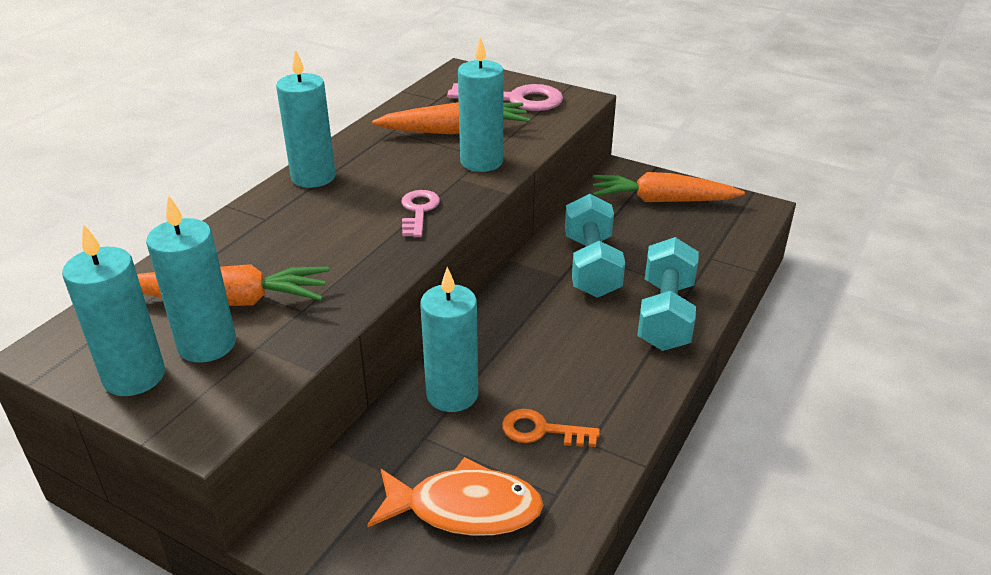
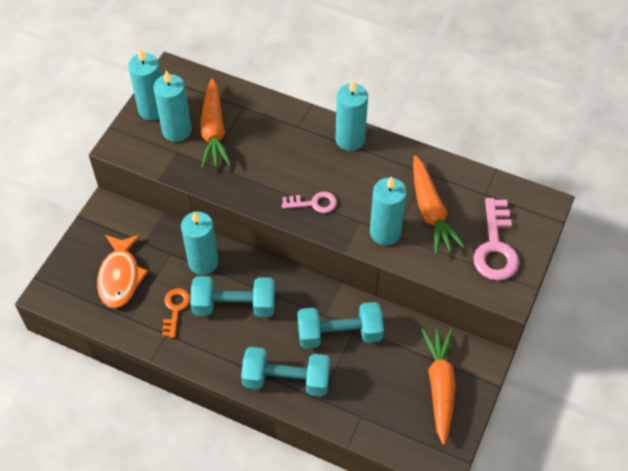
camera: 85 degrees right, 20 degrees up
(540, 361) = (234, 306): none -> turquoise dumbbell

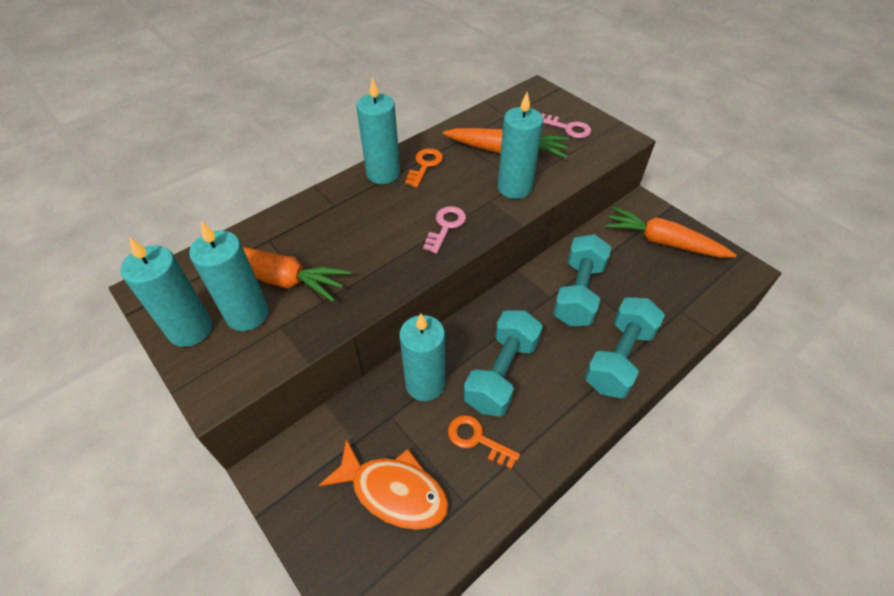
camera: 65 degrees left, 5 degrees down
(376, 162) = (425, 165): none -> orange key
(495, 247) = (567, 128): pink key -> pink key, size x0.59

